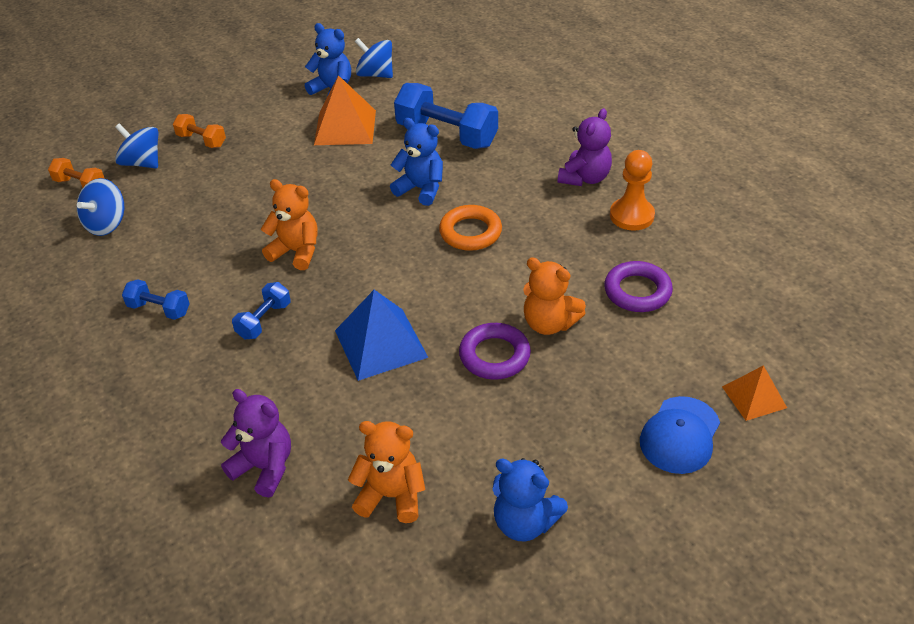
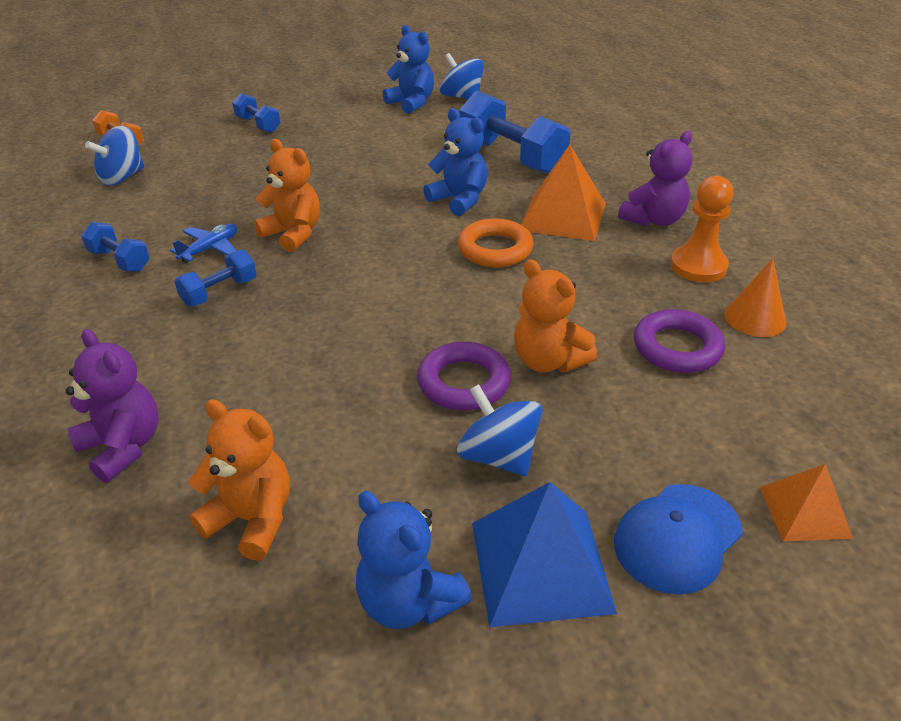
camera: 15 degrees right, 5 degrees down
(142, 163) = (190, 134): blue spinning top -> blue spinning top (498, 456)
(201, 140) = (258, 125): orange dumbbell -> blue dumbbell
(232, 281) = (210, 249): none -> blue plane
(345, 127) = (407, 135): orange pyramid -> orange pyramid (563, 216)
(381, 343) = (334, 341): blue pyramid -> blue pyramid (541, 566)
(685, 254) = (755, 318): none -> orange cone

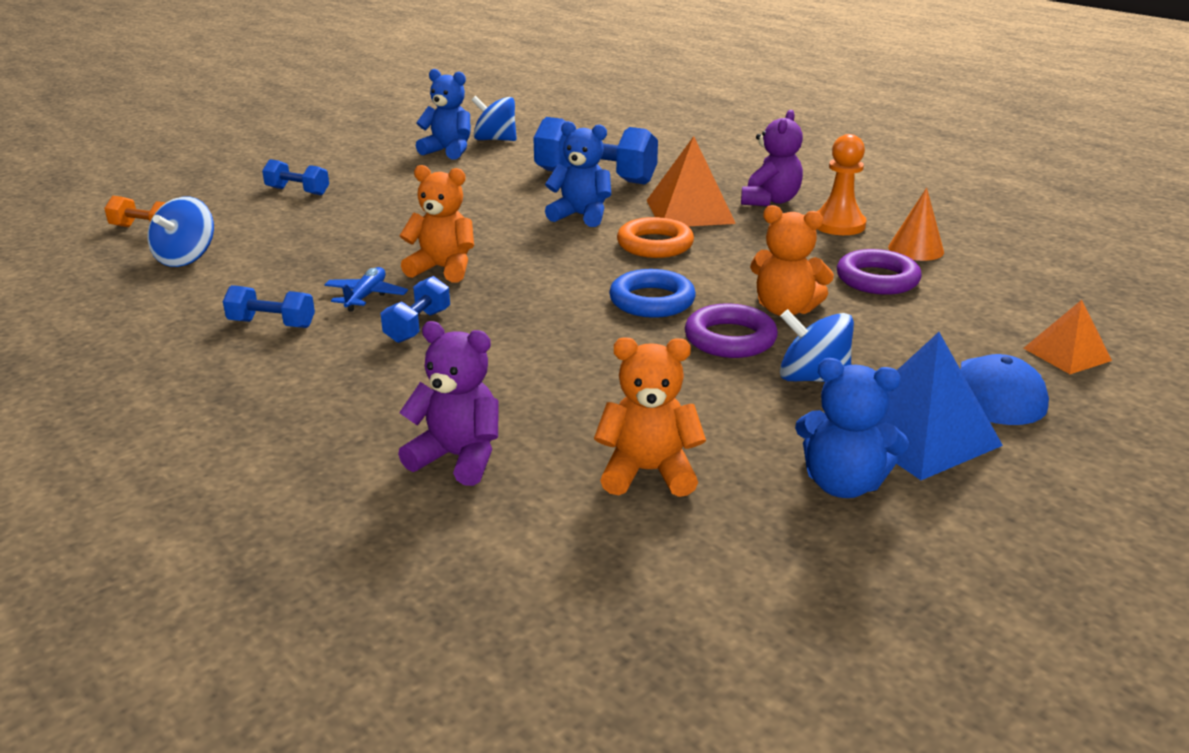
camera: 25 degrees left, 10 degrees down
(433, 316) = (652, 301): none -> blue ring

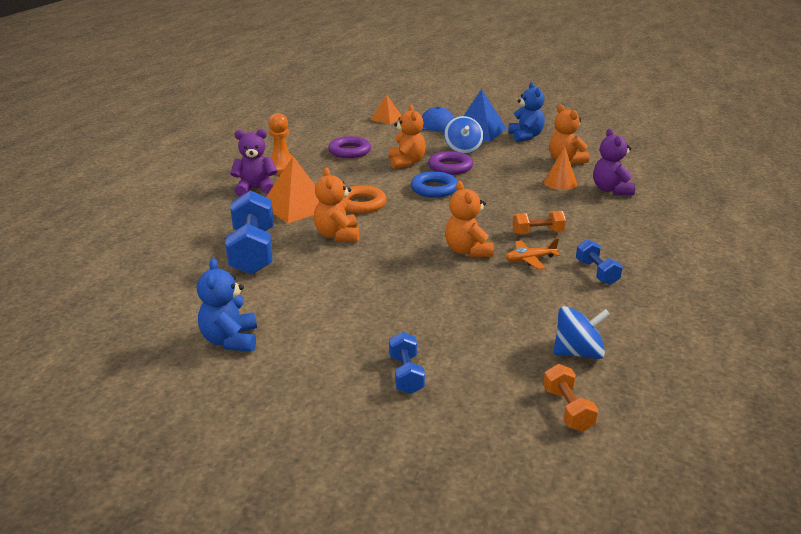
camera: 120 degrees left, 0 degrees up
(366, 296) = (530, 259): blue plane -> orange plane
(418, 326) = (538, 233): blue dumbbell -> orange dumbbell
(495, 140) = (177, 328): blue spinning top -> none
(581, 216) = (337, 235): blue teddy bear -> orange teddy bear
(916, 249) = (301, 149): orange cone -> orange cone (560, 183)

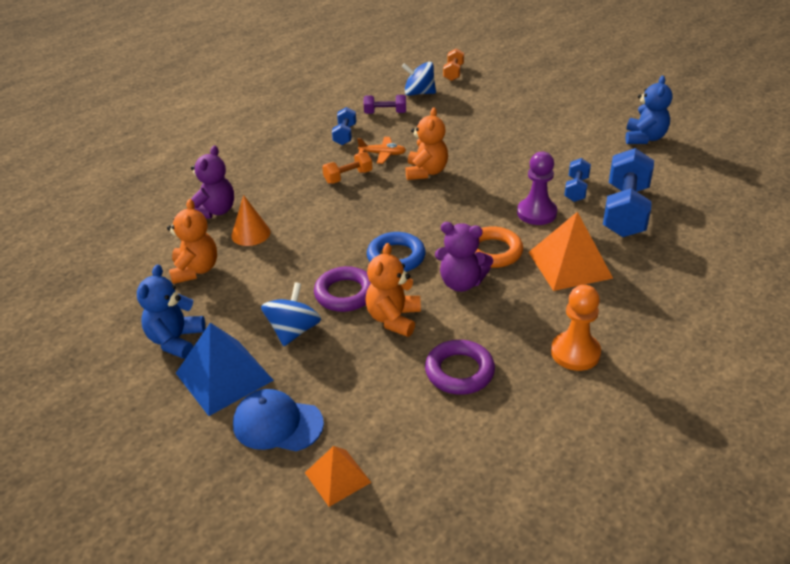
camera: 155 degrees left, 10 degrees up
(256, 189) = (617, 310): purple teddy bear -> purple teddy bear (461, 283)
(337, 235) = (536, 213): orange teddy bear -> purple pawn
(406, 374) = (531, 100): blue dumbbell -> blue dumbbell (576, 189)
(538, 233) = (348, 177): orange dumbbell -> orange dumbbell turned 45 degrees counterclockwise
(586, 310) = (385, 113): none -> purple dumbbell

